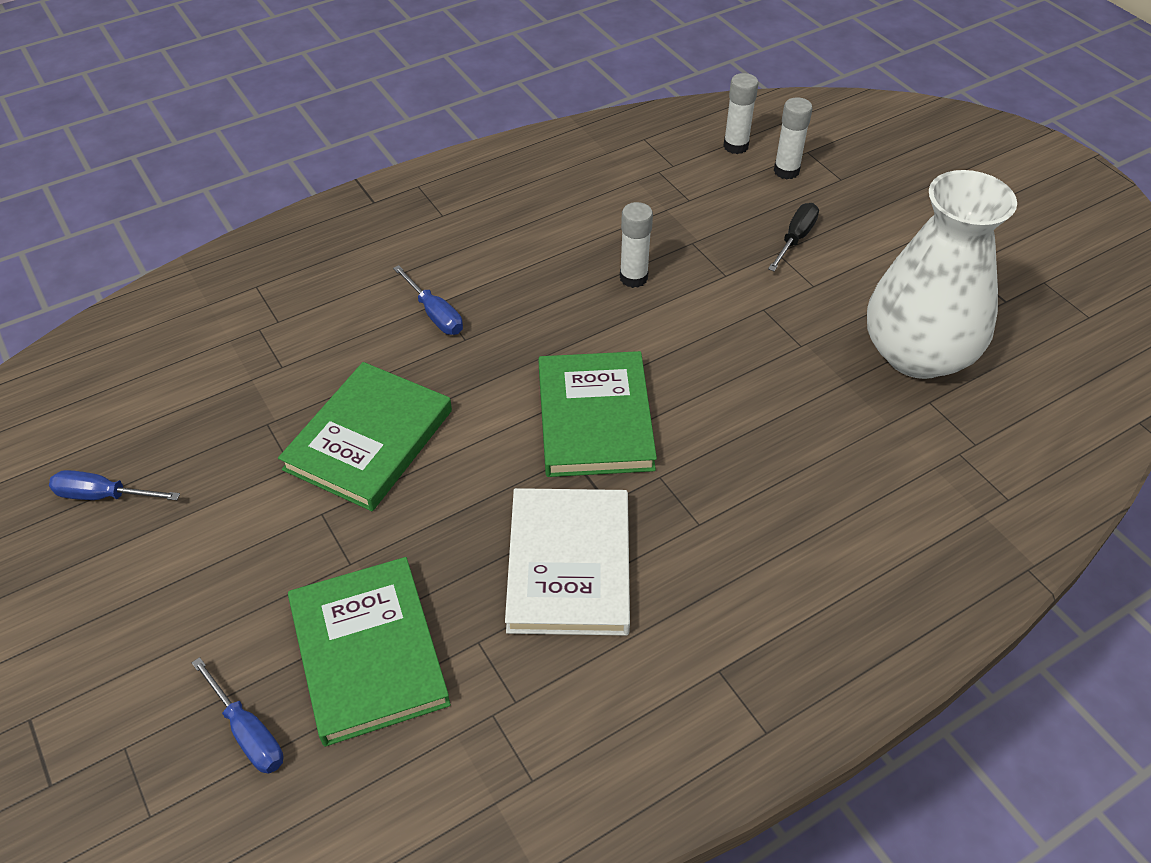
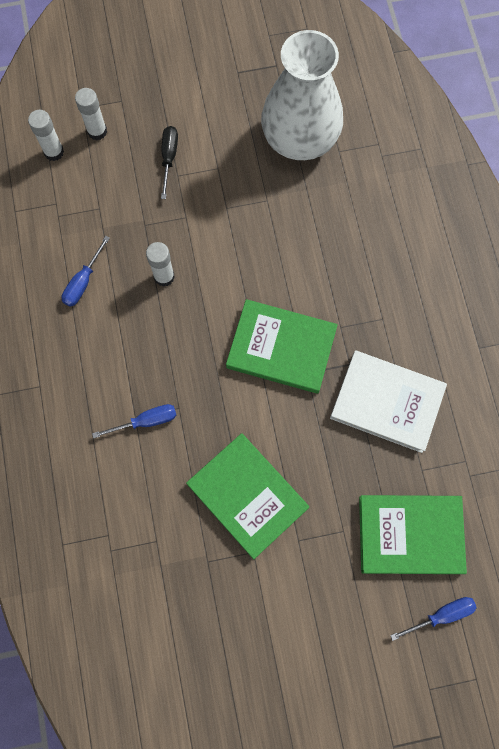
camera: 70 degrees left, 25 degrees up
(103, 496) = (233, 685): blue screwdriver -> blue screwdriver (83, 282)
(795, 238) = (169, 158): black screwdriver -> black screwdriver turned 45 degrees clockwise

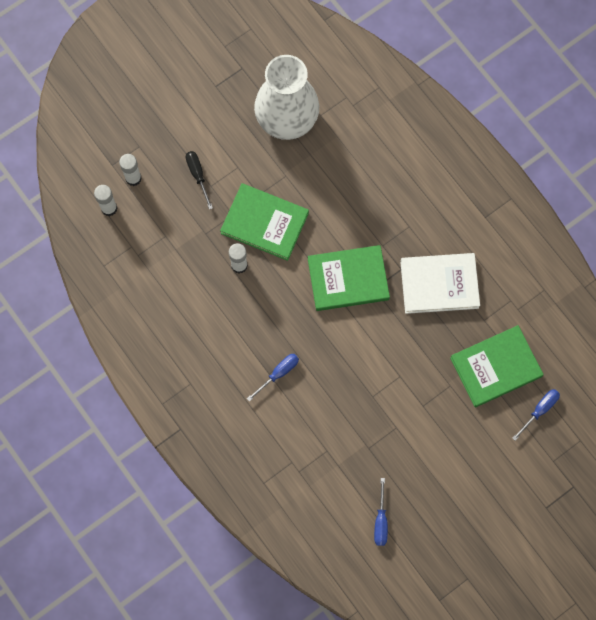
camera: 25 degrees left, 0 degrees up
(83, 282) = (182, 295): blue screwdriver -> blue screwdriver (381, 521)
(247, 496) = (374, 392): green book -> green book (264, 223)

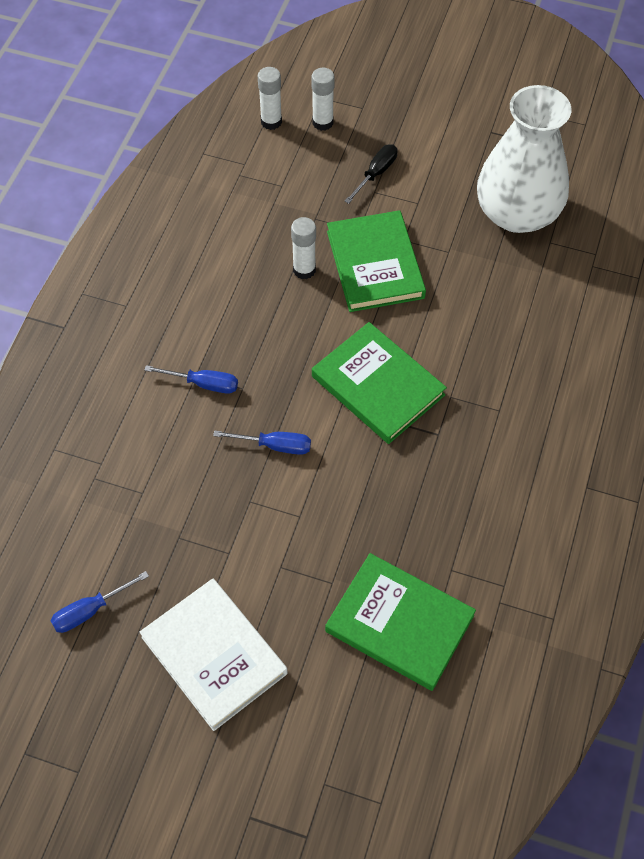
camera: 55 degrees right, 15 degrees down
(439, 284) = (455, 488): white book -> white book (214, 655)
(539, 410) = (383, 718): blue screwdriver -> blue screwdriver (275, 445)

